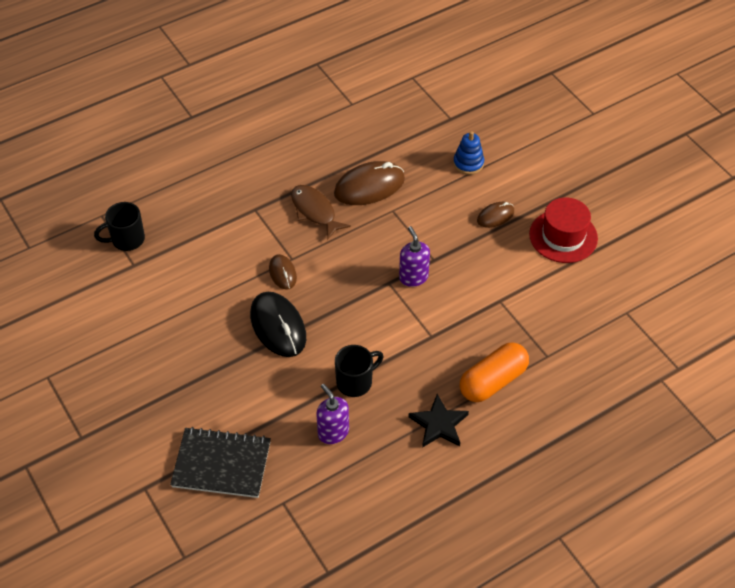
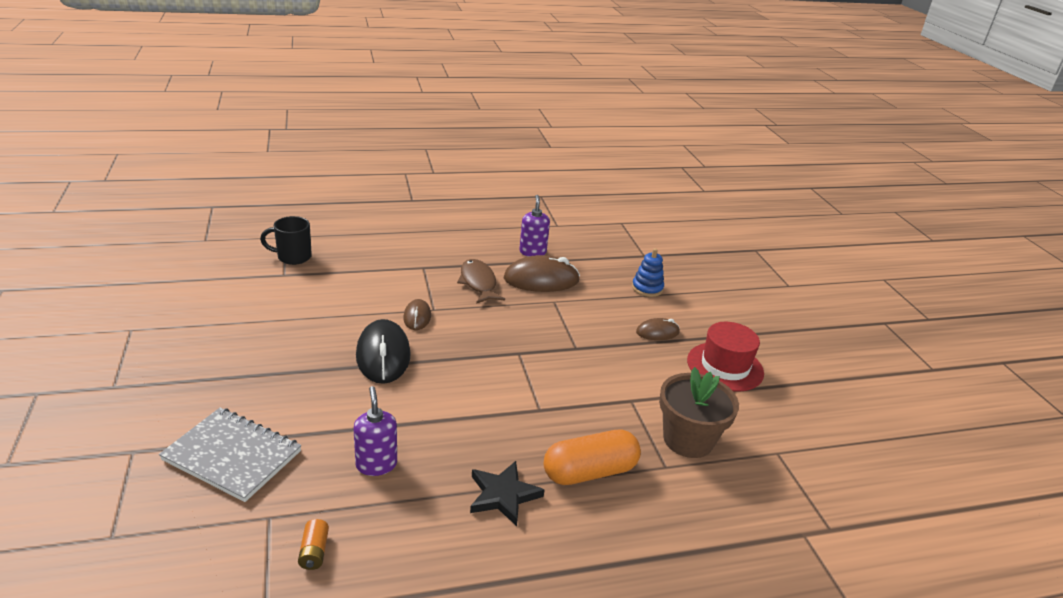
camera: 15 degrees right, 20 degrees down
(221, 464) = (232, 456): black notebook -> grey notebook
(331, 516) = (314, 552): none -> orange battery
(355, 382) = (432, 425): black mug -> none
(413, 277) = (547, 355): purple soap dispenser -> purple soap dispenser (532, 252)
(556, 324) = (688, 439): none -> brown flower pot

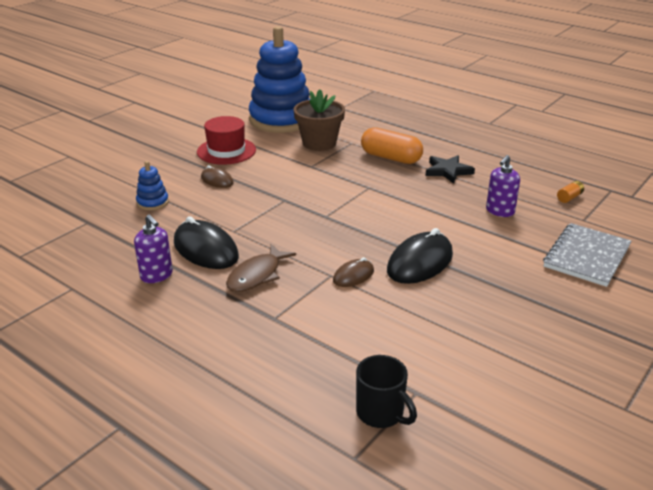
camera: 125 degrees left, 0 degrees up
(232, 456) = (587, 256): grey notebook -> grey notebook turned 45 degrees clockwise
(532, 252) = (156, 275): purple soap dispenser -> purple soap dispenser turned 90 degrees counterclockwise
(541, 279) = (205, 250): brown mouse -> black mouse
(793, 450) = (281, 120): none -> blue stacking toy

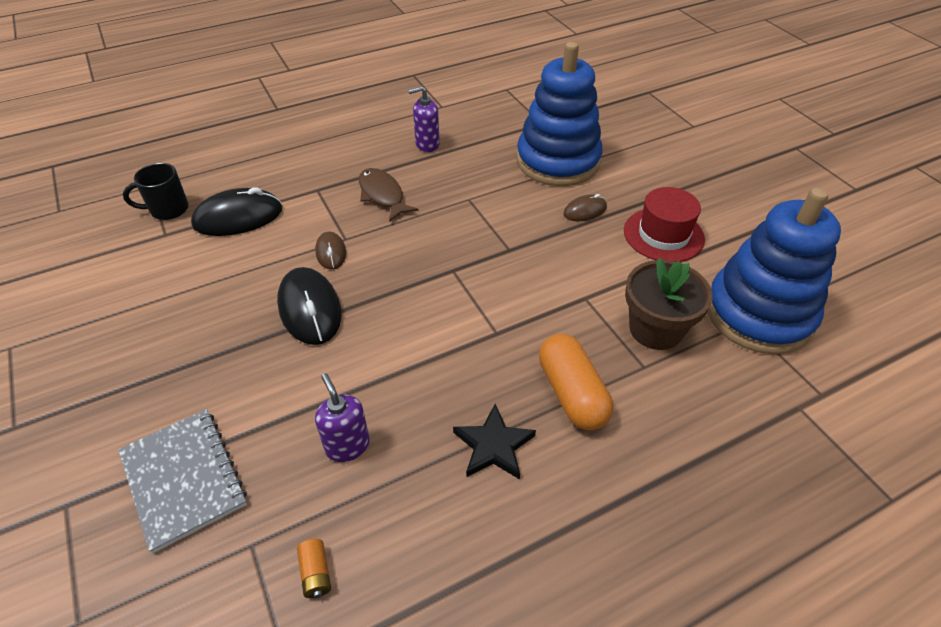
camera: 115 degrees right, 15 degrees up
(152, 202) = (558, 161): blue stacking toy -> blue stacking toy, size x2.50
(205, 250) = (447, 176): black mouse -> black mouse (238, 217)
(391, 158) = (572, 393): orange capsule -> orange capsule turned 75 degrees counterclockwise

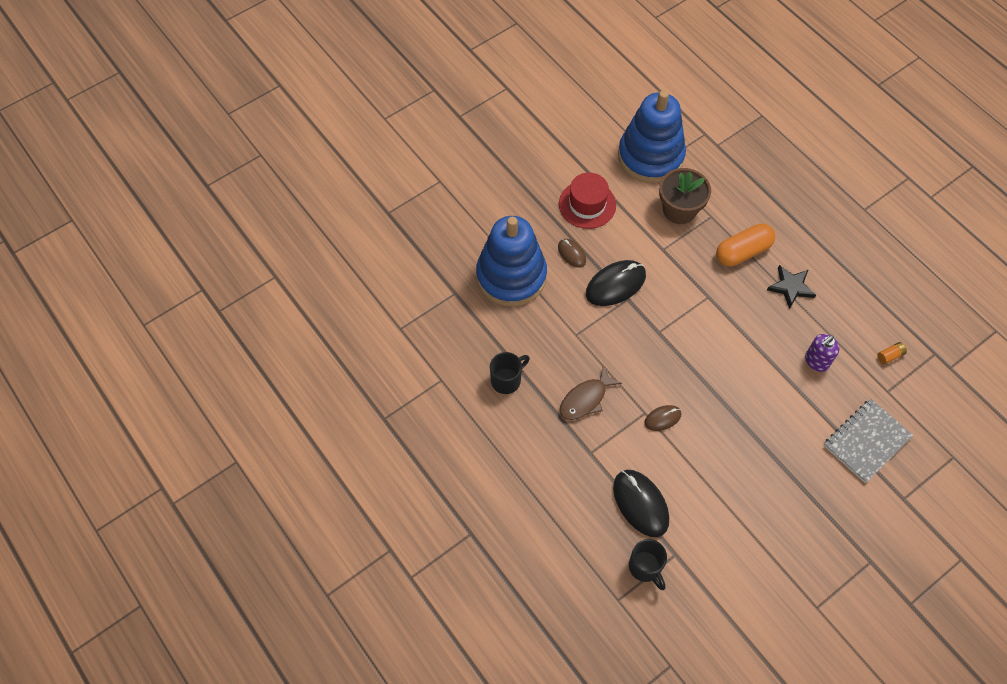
camera: 100 degrees left, 15 degrees up
(310, 309) = (721, 415): black mouse -> black mouse (615, 285)
(427, 144) = (507, 380): purple soap dispenser -> black mug

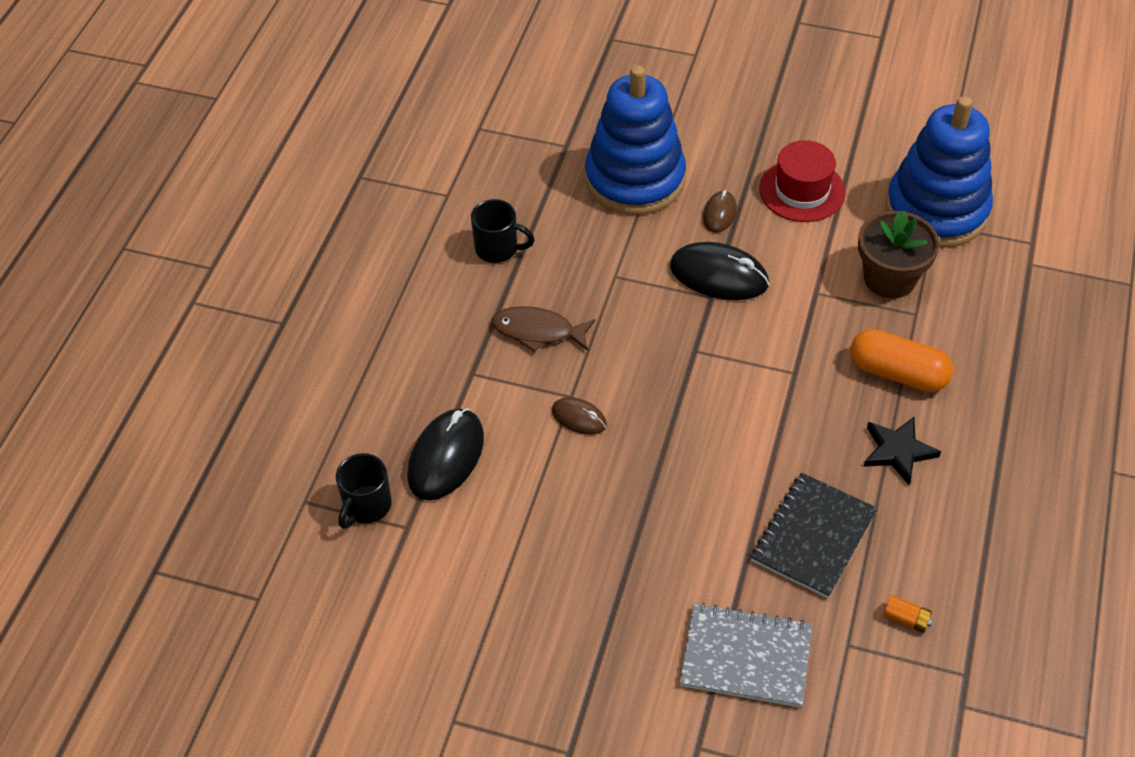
camera: 55 degrees right, 10 degrees down
(816, 361) = (813, 537): purple soap dispenser -> black notebook

